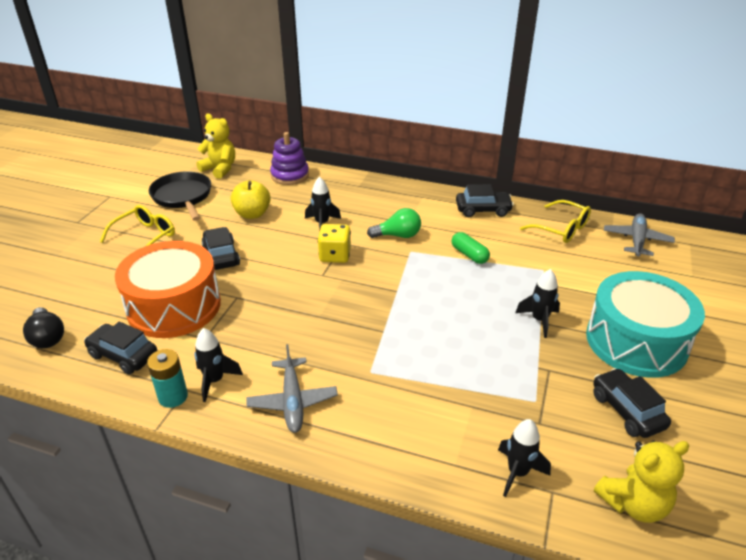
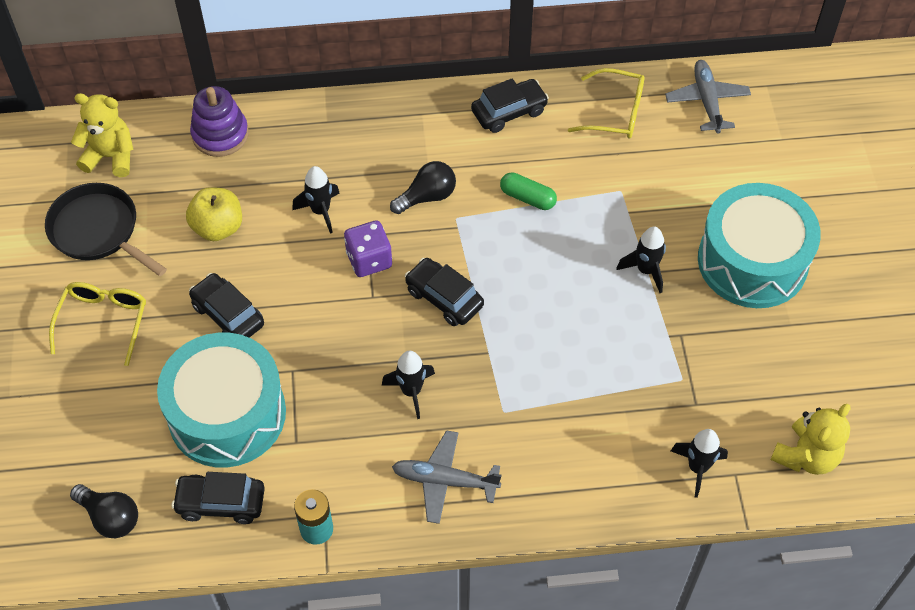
camera: 25 degrees left, 20 degrees up
(174, 306) = (227, 414): orange drum -> turquoise drum
(215, 381) = (347, 491): black rocket -> black rocket (411, 391)
(292, 401) = (445, 481): grey plane -> grey plane turned 135 degrees clockwise
(335, 255) = (369, 260): yellow dice -> purple dice
(398, 235) = (427, 197): green light bulb -> black light bulb
(627, 410) = (770, 355): black car -> black car (444, 298)

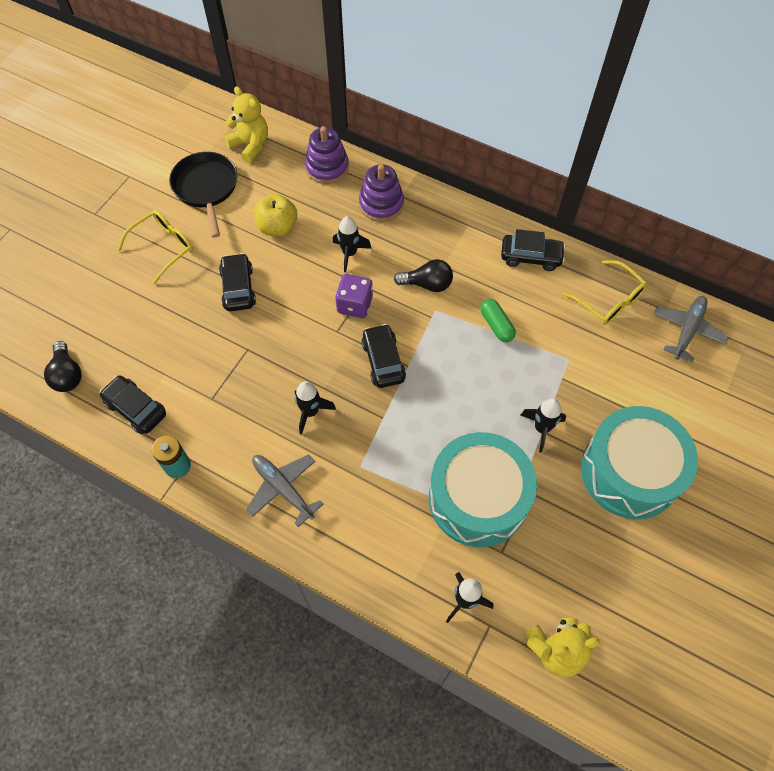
camera: 35 degrees right, 5 degrees up
(227, 414) = (186, 352): turquoise drum -> turquoise drum (478, 498)
(312, 142) = (381, 204): none -> purple stacking toy

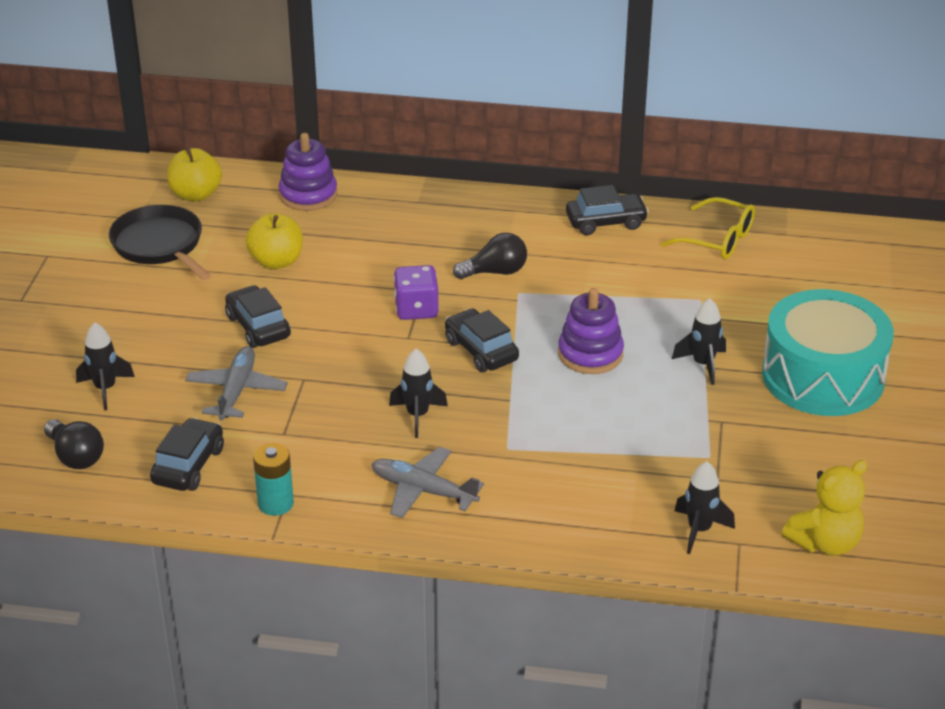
camera: 20 degrees left, 25 degrees down
(136, 408) = (188, 465): black car -> black car turned 90 degrees clockwise
(163, 247) = (135, 311): yellow glasses -> none
(250, 145) = (196, 195): yellow teddy bear -> yellow apple
(349, 253) = (383, 266): black rocket -> black rocket (105, 389)
(381, 204) = (397, 214): purple stacking toy -> purple stacking toy (590, 354)
(478, 498) = (663, 440): turquoise drum -> none
(496, 325) = (599, 289): green capsule -> none
(687, 330) = (819, 246): grey plane -> grey plane (236, 391)

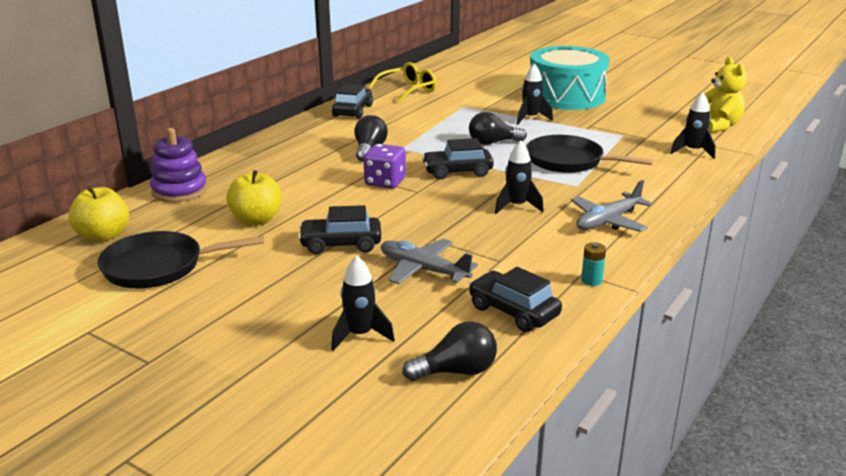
camera: 65 degrees left, 10 degrees down
(275, 503) = (591, 280): turquoise battery -> turquoise battery, size x0.64
(578, 427) = (569, 161): none -> black pan
(590, 354) = (493, 143): purple stacking toy -> black light bulb

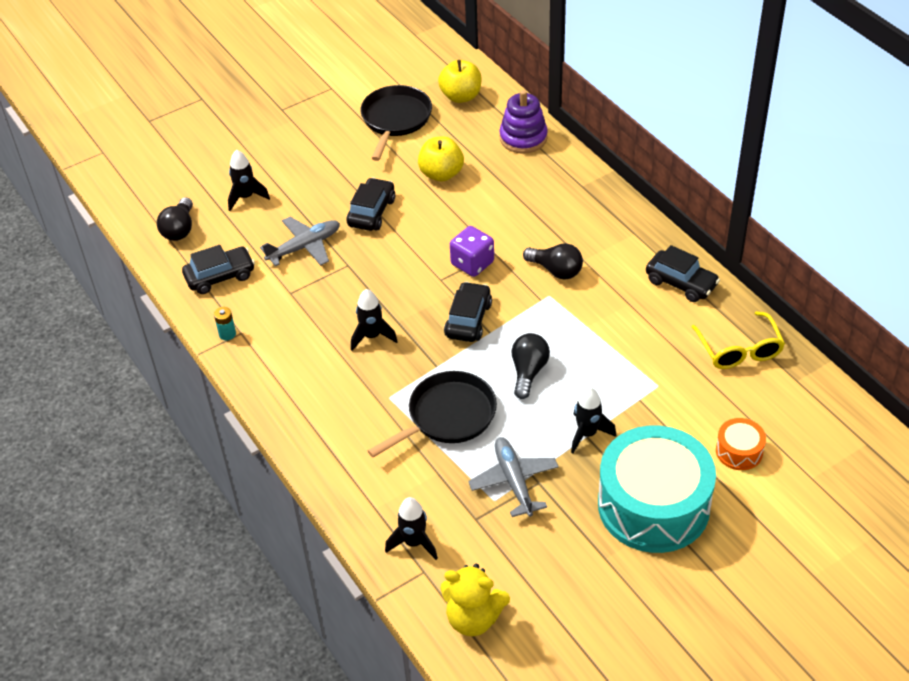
camera: 115 degrees right, 20 degrees up
(497, 83) = (739, 451): none -> orange drum
(608, 221) = (307, 387): grey plane -> grey plane (514, 481)

